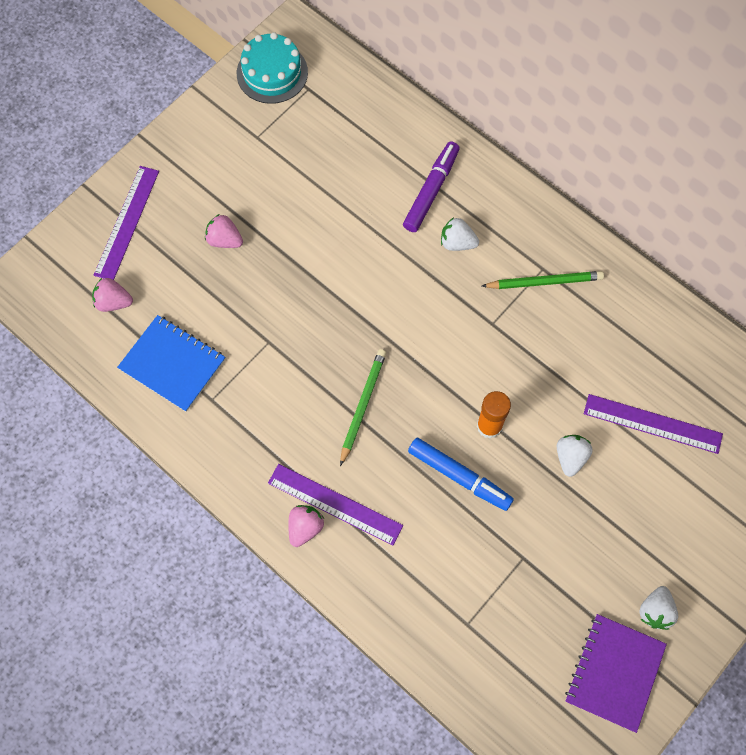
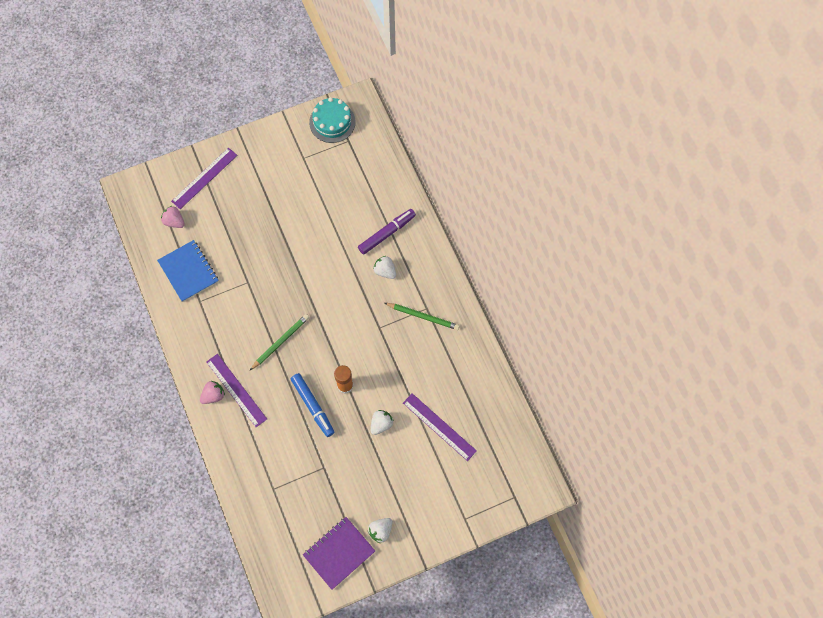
camera: 25 degrees right, 0 degrees up
(224, 240) = (253, 212): pink strawberry -> none

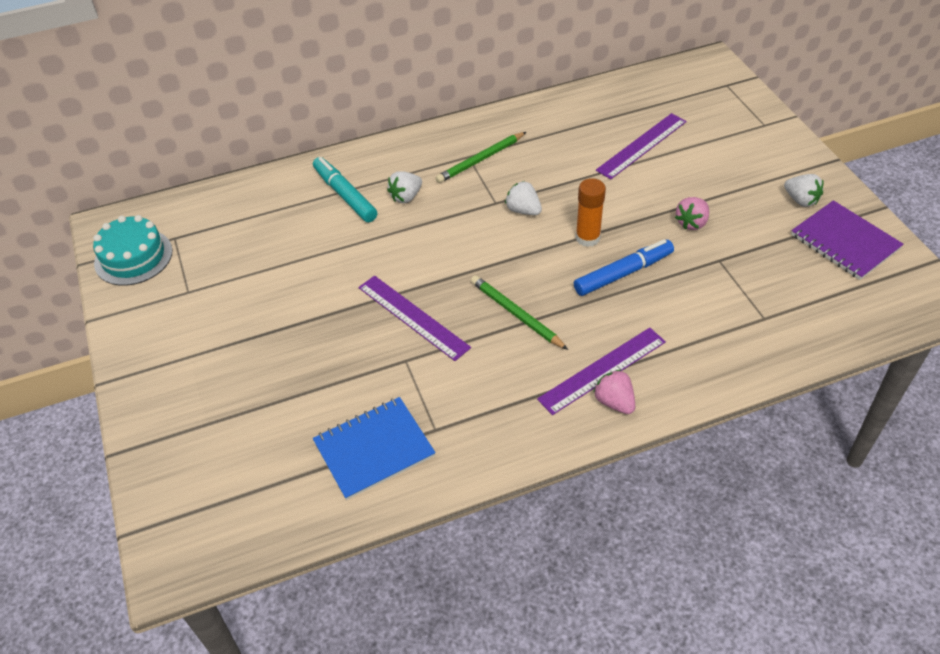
camera: 85 degrees left, 20 degrees down
(174, 221) = (266, 477): pink strawberry -> pink strawberry (692, 223)
(204, 178) = (186, 431): purple ruler -> purple ruler (413, 317)
(381, 424) = (644, 200): white strawberry -> white strawberry (523, 210)
(387, 233) = (345, 195): purple marker -> turquoise marker
(423, 316) = (480, 159): green pencil -> green pencil turned 150 degrees counterclockwise

